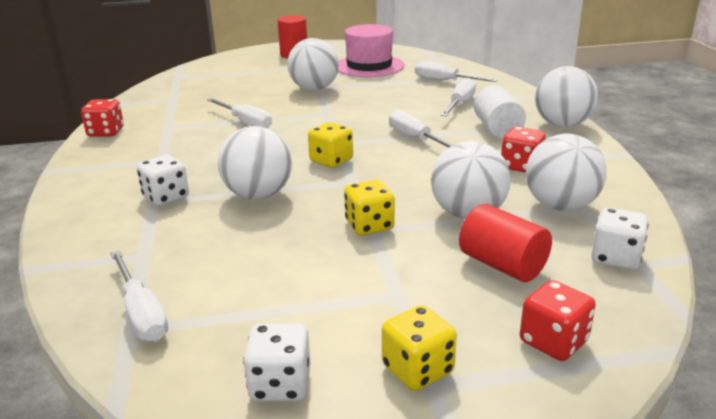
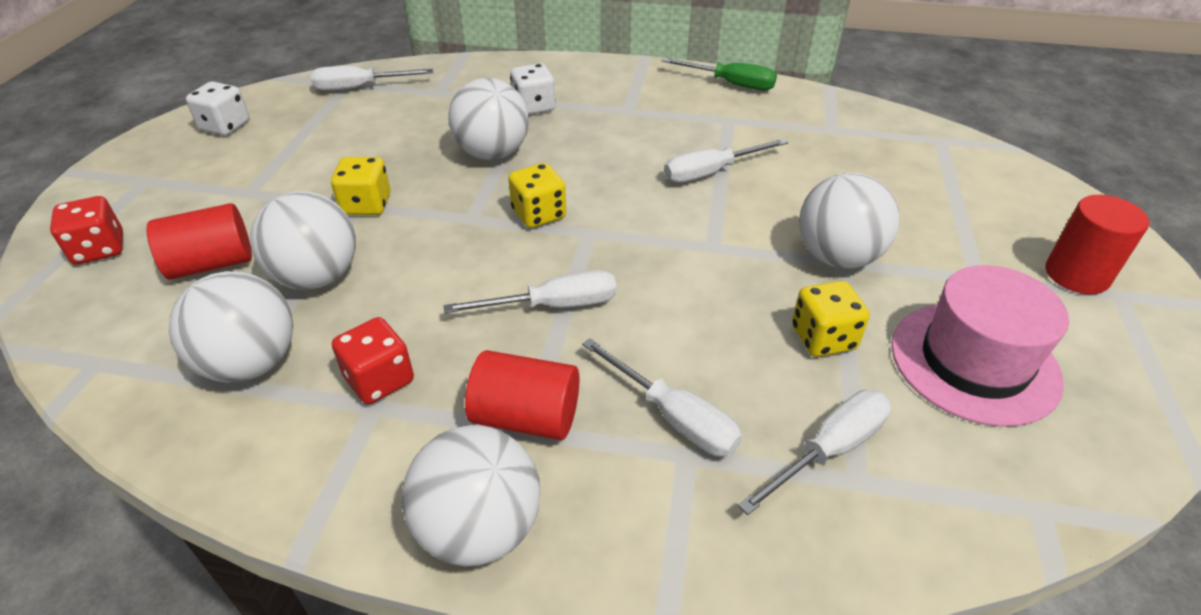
camera: 110 degrees right, 15 degrees up
(106, 132) = (730, 84): red dice -> green screwdriver
(417, 369) = (165, 178): yellow dice -> yellow dice (823, 338)
(497, 129) = (526, 417): white cylinder -> red cylinder
(615, 258) = (123, 350): white dice -> none

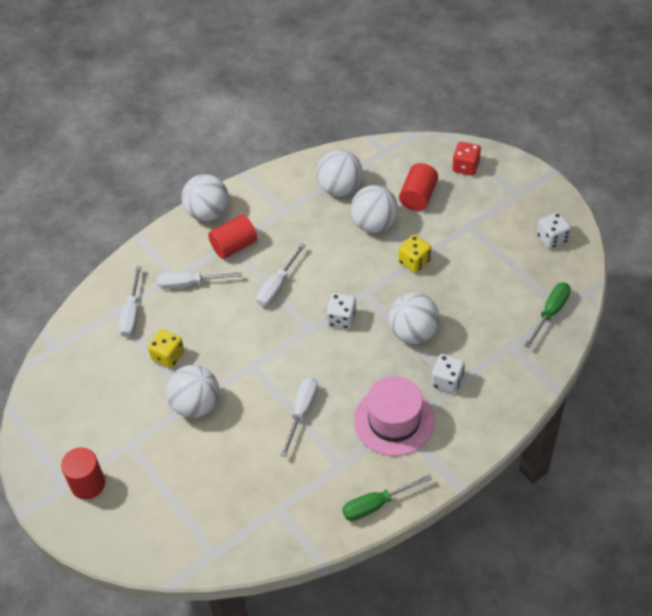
camera: 135 degrees right, 10 degrees up
(360, 88) = (550, 313): white screwdriver -> green screwdriver
(379, 379) = (294, 218): red dice -> none
(539, 214) = (341, 319): yellow dice -> white dice
(974, 362) = (106, 392): pink hat -> pink hat (394, 420)

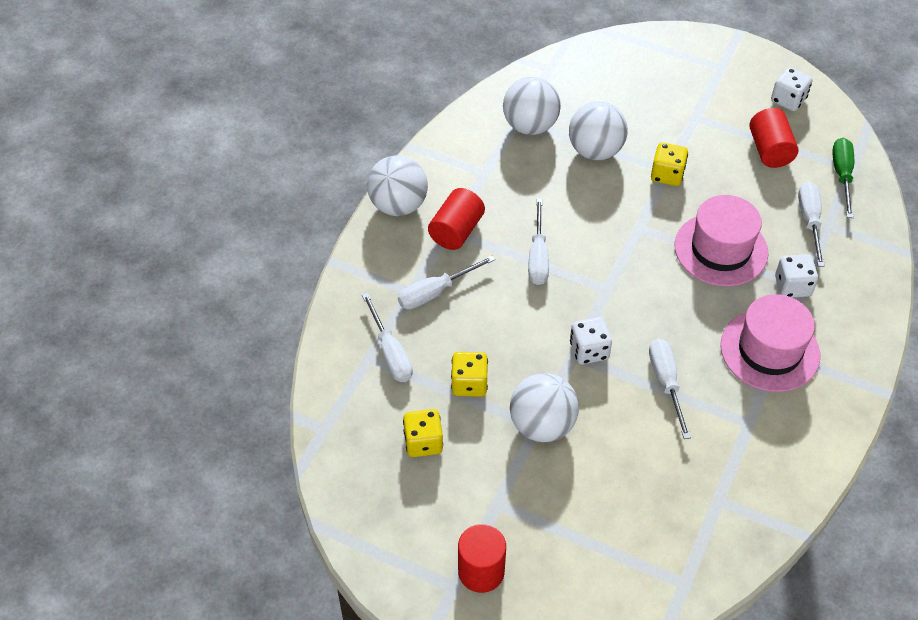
camera: 30 degrees left, 0 degrees up
(111, 383) = (423, 442): none -> yellow dice
(341, 319) = (634, 264): white dice -> white dice (589, 350)
(376, 504) = (817, 447): green screwdriver -> none
(413, 332) = (721, 249): white ball -> pink hat
(418, 196) = (621, 105): red cylinder -> red cylinder (770, 150)
(465, 167) = (647, 57): red dice -> none
(497, 338) = (809, 221): none -> white screwdriver

